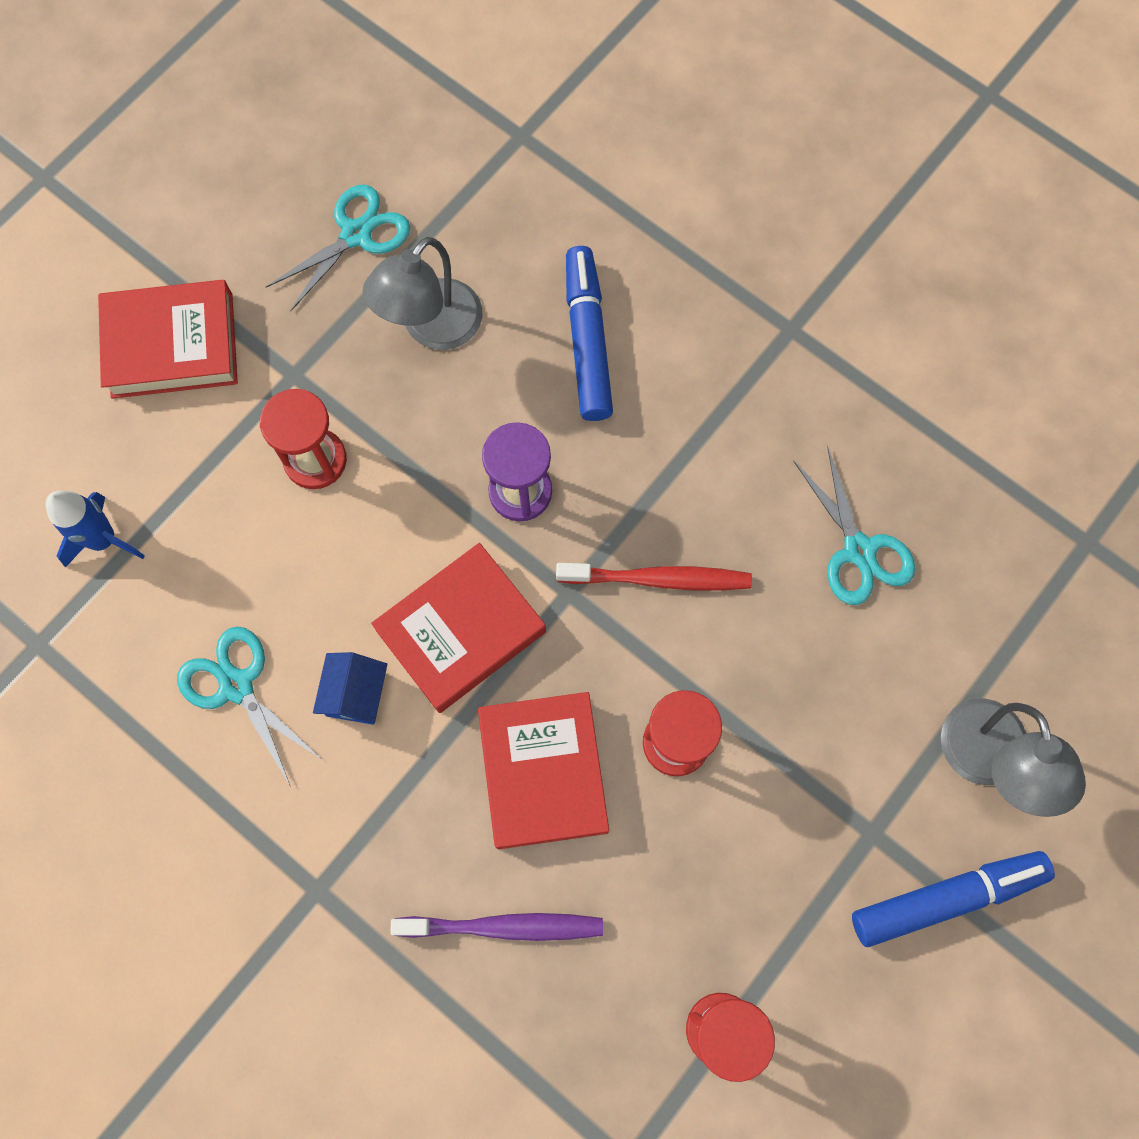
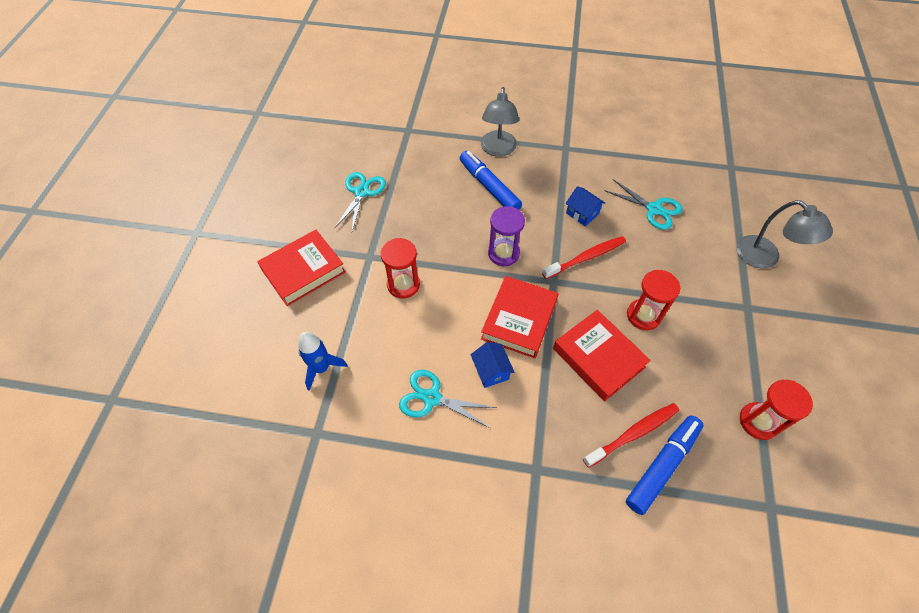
camera: 30 degrees left, 15 degrees down
(432, 328) = (420, 211): grey lamp -> grey lamp (498, 150)
(503, 927) = (633, 434): purple toothbrush -> red toothbrush
(717, 487) = (582, 213): none -> blue house
(947, 897) = (795, 316): blue marker -> blue marker (662, 466)

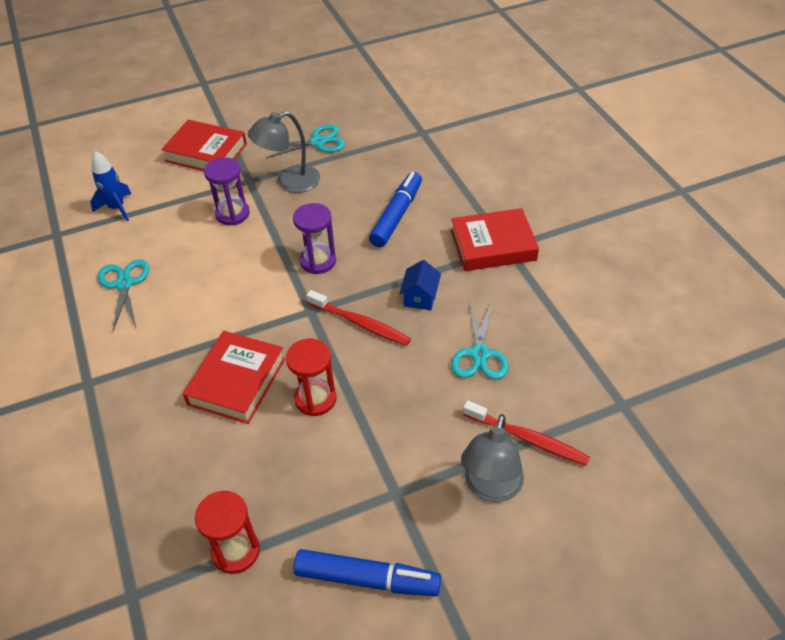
camera: 60 degrees right, 10 degrees down
(403, 285) = (232, 214): red hourglass -> purple hourglass
(491, 371) = (174, 310): blue house -> none
(498, 150) = (454, 200): grey lamp -> grey lamp (289, 182)
(519, 320) = (244, 305): red book -> red book (493, 245)
(633, 434) = (161, 442): red toothbrush -> red toothbrush (527, 438)
(662, 466) = (136, 479): blue marker -> blue marker (367, 579)

